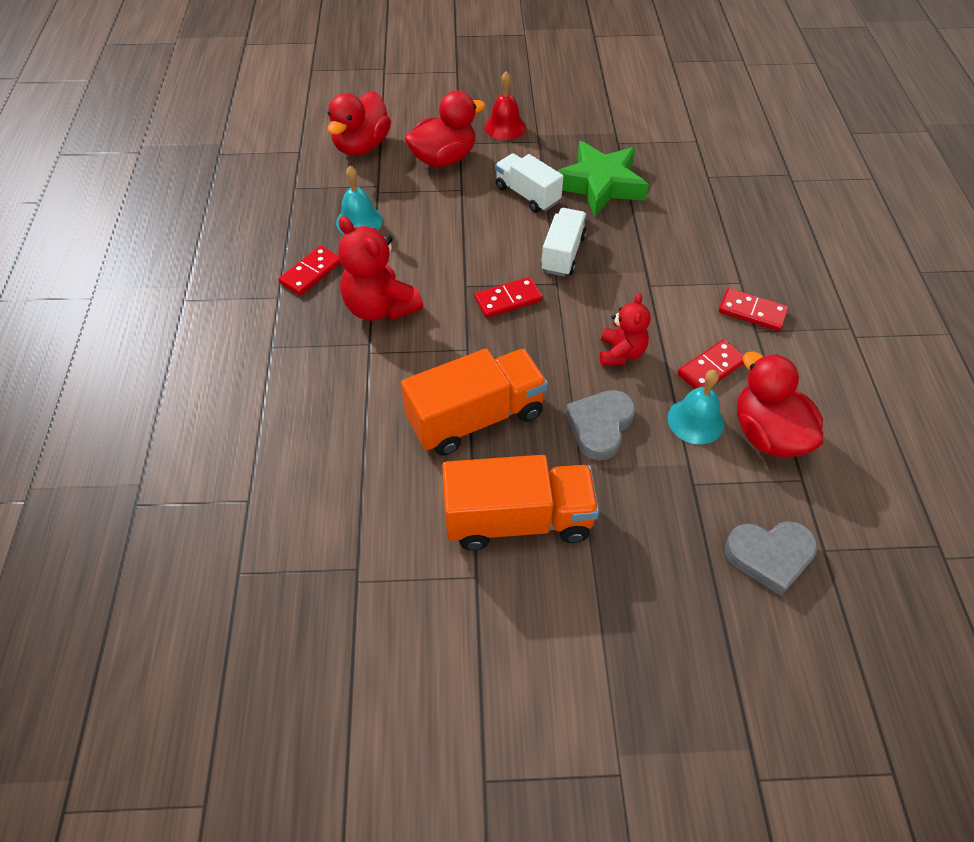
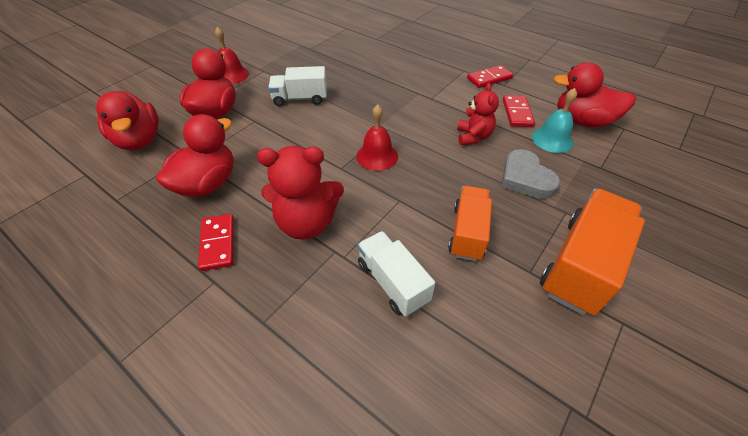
camera: 50 degrees left, 5 degrees down
(359, 221) = (207, 184): turquoise bell -> red duck
(476, 418) = (467, 233): orange truck -> orange truck, size x0.64
(508, 299) = (377, 156): red domino -> red bell
(562, 254) = (367, 113): white truck -> white truck (392, 282)
(600, 184) = (332, 71): green star -> none
(621, 353) = (473, 137): red teddy bear -> red teddy bear turned 45 degrees clockwise
(770, 556) = (675, 169): grey heart -> none

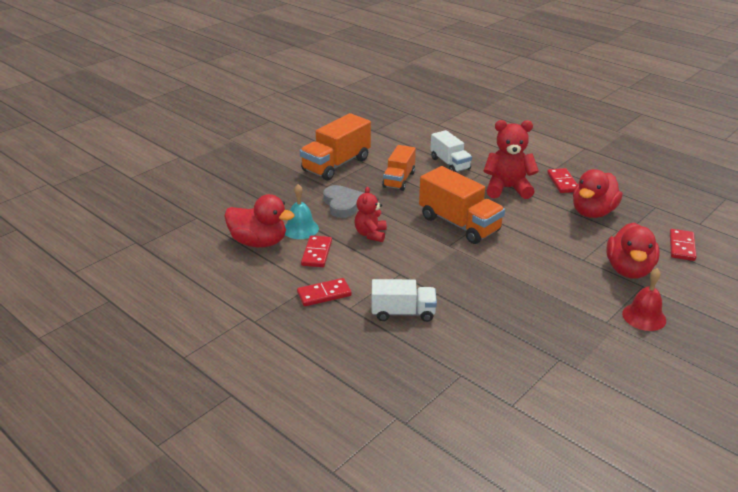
camera: 175 degrees left, 15 degrees down
(139, 140) = (681, 247): red duck -> red domino
(300, 99) = (545, 280): white truck -> white truck (403, 313)
(377, 156) = (459, 224): red bell -> orange truck

